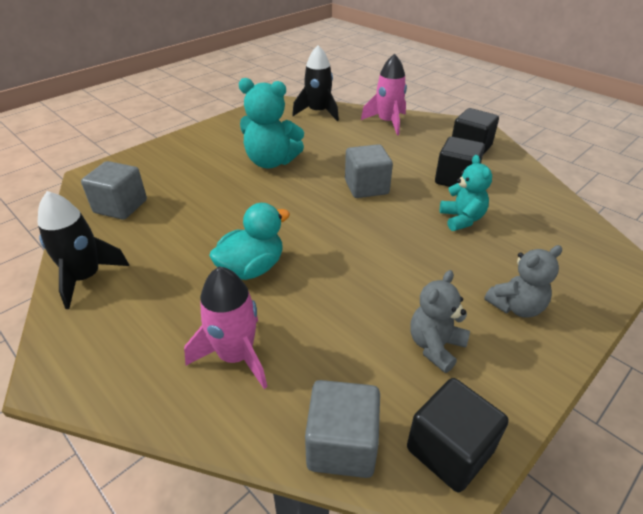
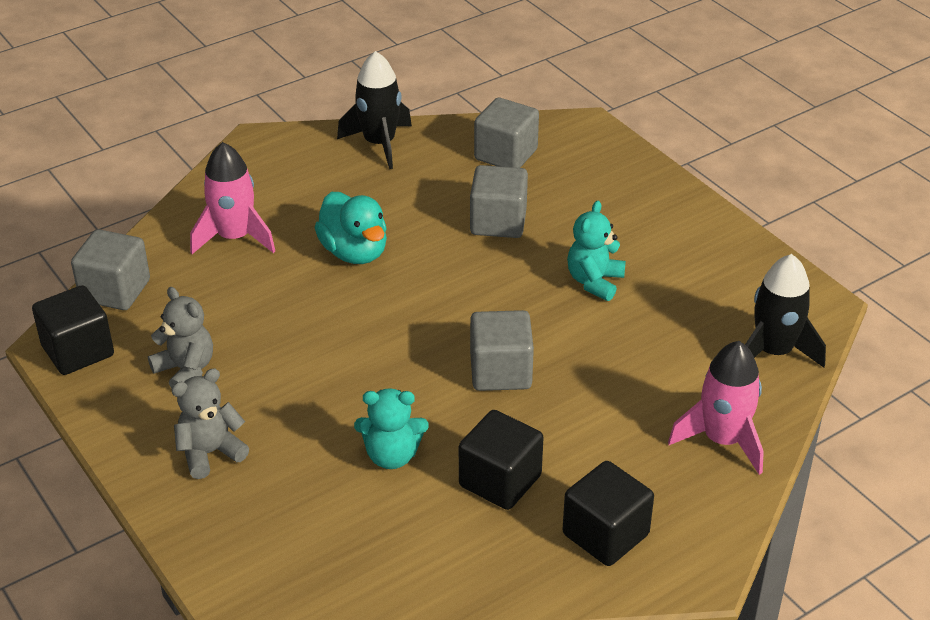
camera: 100 degrees right, 0 degrees up
(209, 202) = (498, 222): none -> grey cube
(271, 162) = (594, 282): turquoise teddy bear -> turquoise teddy bear, size x0.64
(516, 307) = (210, 453): grey teddy bear -> grey teddy bear turned 75 degrees clockwise

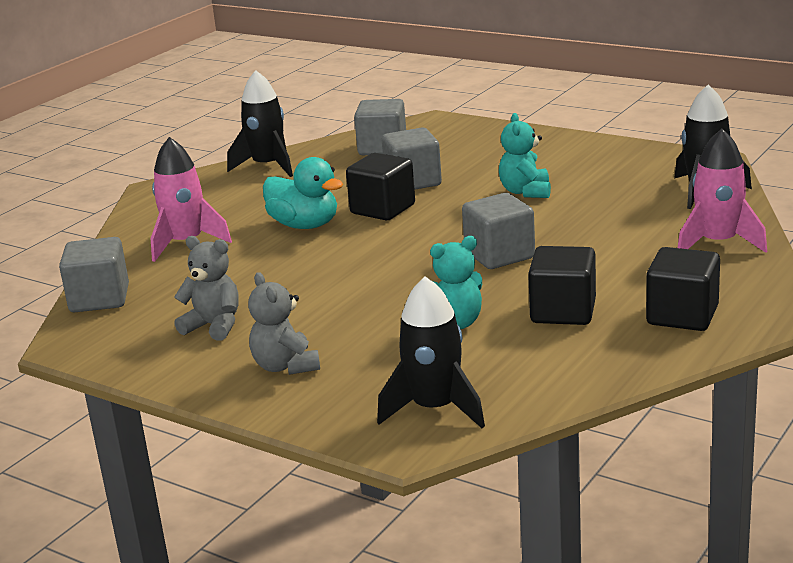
camera: 20 degrees left, 15 degrees down
(78, 351) = (96, 342): black cube -> black cube (382, 209)
(210, 453) = (285, 366): grey teddy bear -> grey teddy bear turned 60 degrees counterclockwise
(296, 566) = (435, 408): none -> black rocket

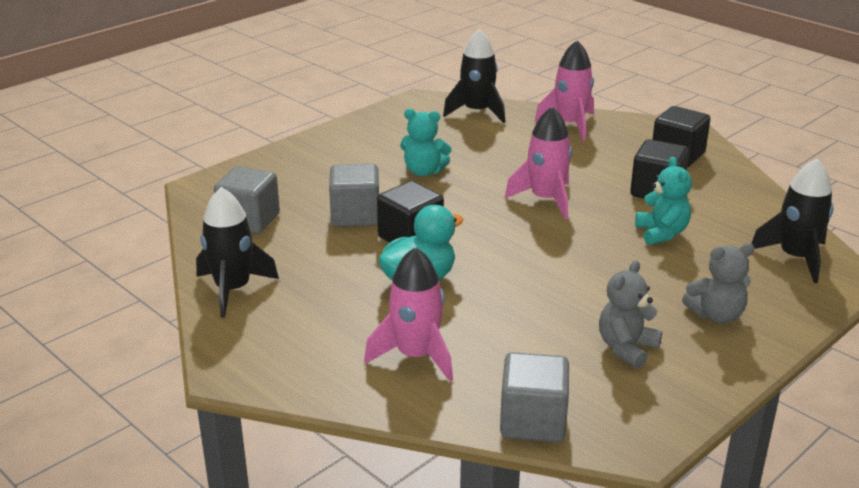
camera: 80 degrees left, 5 degrees up
(499, 255) = (546, 200): grey cube -> pink rocket

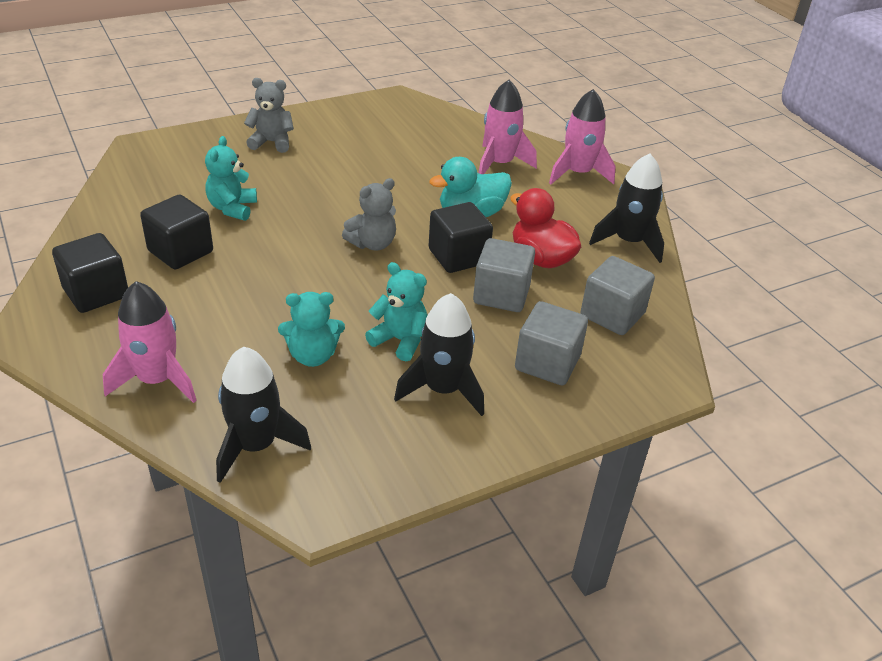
camera: 165 degrees left, 10 degrees up
(327, 252) = (541, 259): none -> red duck
(481, 152) = (313, 356): none -> turquoise teddy bear
(533, 421) = (447, 118): grey cube -> grey cube (547, 363)
(546, 200) = (299, 268): pink rocket -> pink rocket (578, 173)
(626, 348) = (355, 138): grey teddy bear -> grey teddy bear (372, 243)
(795, 258) = (155, 164): black rocket -> black rocket (443, 389)

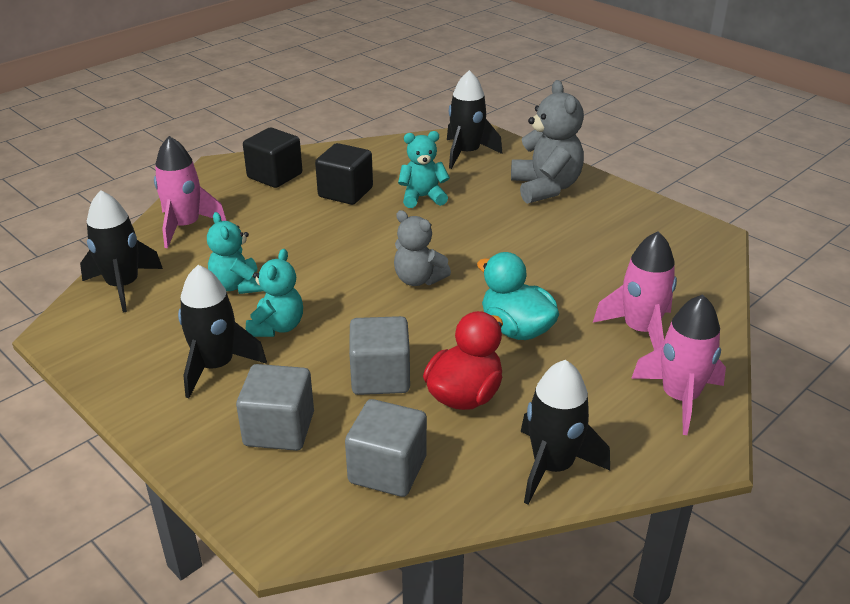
camera: 75 degrees right, 5 degrees down
(169, 163) = (467, 153): none -> black rocket
(272, 142) = (545, 188): grey teddy bear -> grey teddy bear, size x1.56
(458, 256) = (430, 335): black cube -> none

